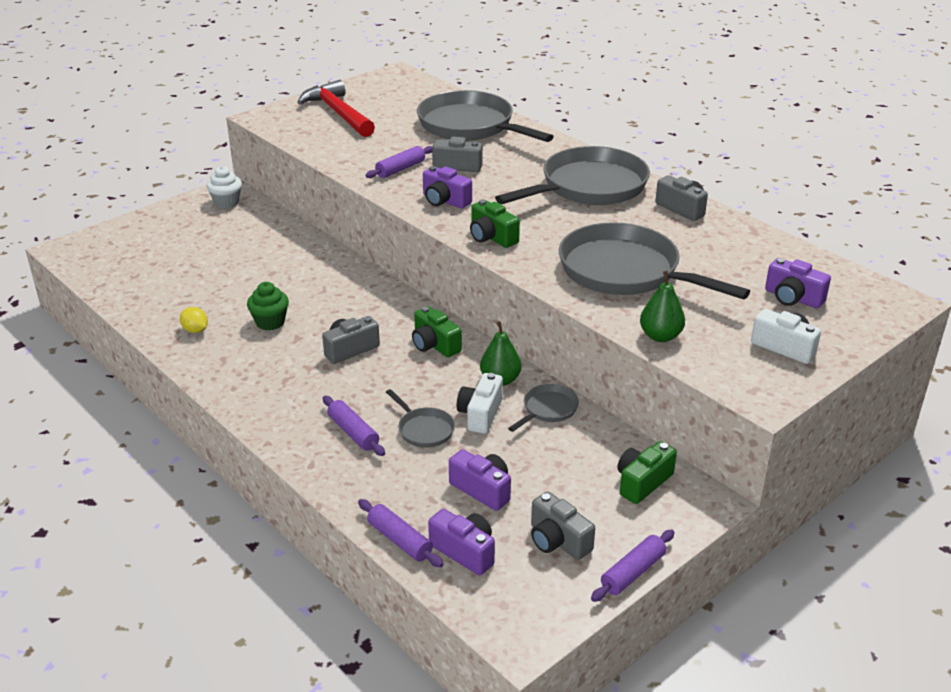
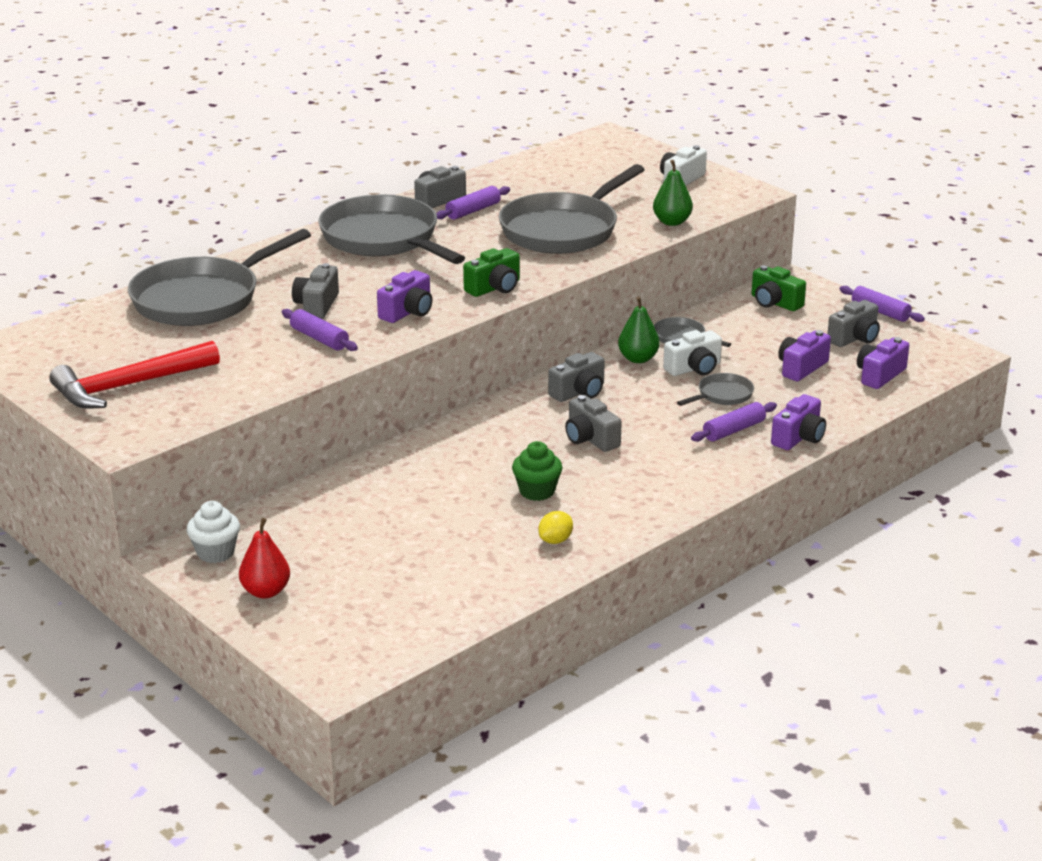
camera: 90 degrees left, 5 degrees down
(174, 221) = (266, 591): none -> red pear
(399, 540) = (875, 403): purple rolling pin -> purple rolling pin (473, 211)
(434, 345) = (579, 392): green camera -> grey camera
(480, 414) = (694, 368): white camera -> white camera turned 45 degrees counterclockwise
(793, 298) = (604, 170): purple camera -> purple camera (799, 437)

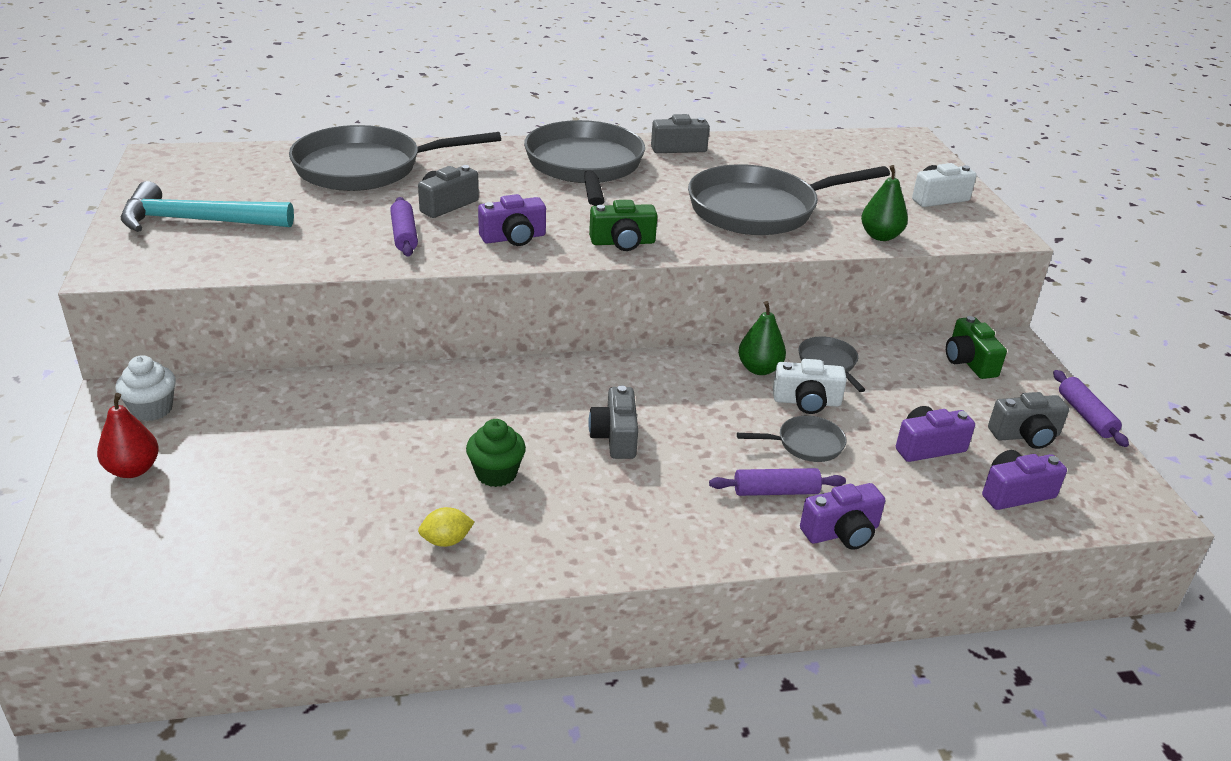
camera: 30 degrees right, 5 degrees up
(129, 386) = (197, 221): red hammer -> turquoise hammer
(473, 211) = (696, 166): purple rolling pin -> none
(579, 392) = (661, 381): grey camera -> none

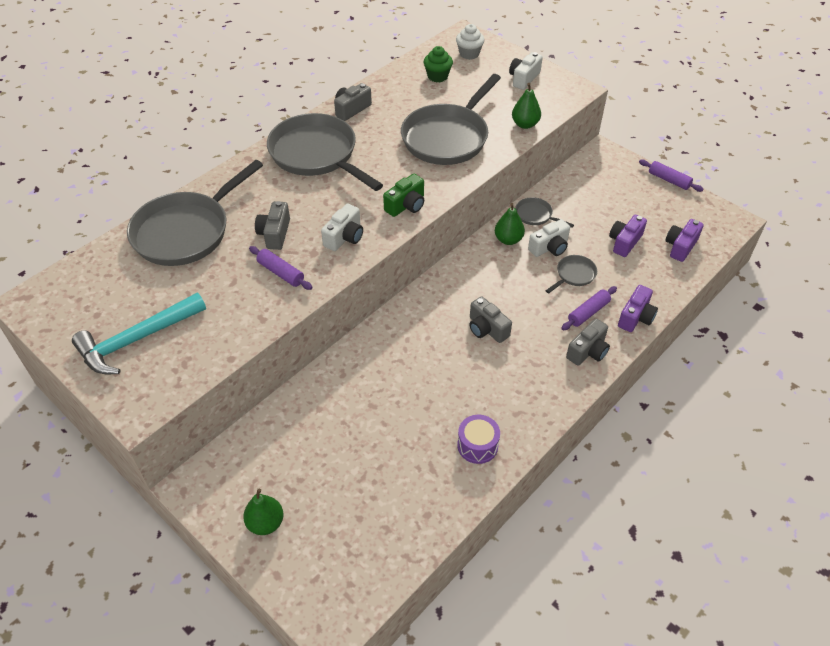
camera: 35 degrees left, 15 degrees up
(133, 469) = (265, 523): red pear -> green pear
(152, 409) = (222, 479): white cupcake -> white cupcake (469, 54)
(446, 541) = (477, 445): yellow lemon -> purple drum
(496, 474) = (456, 390): green cupcake -> green cupcake (437, 76)
(513, 238) = (345, 237): purple camera -> white camera
(969, 362) = (594, 175): green camera -> none
(1025, 435) = (656, 208): grey camera -> grey camera (588, 351)

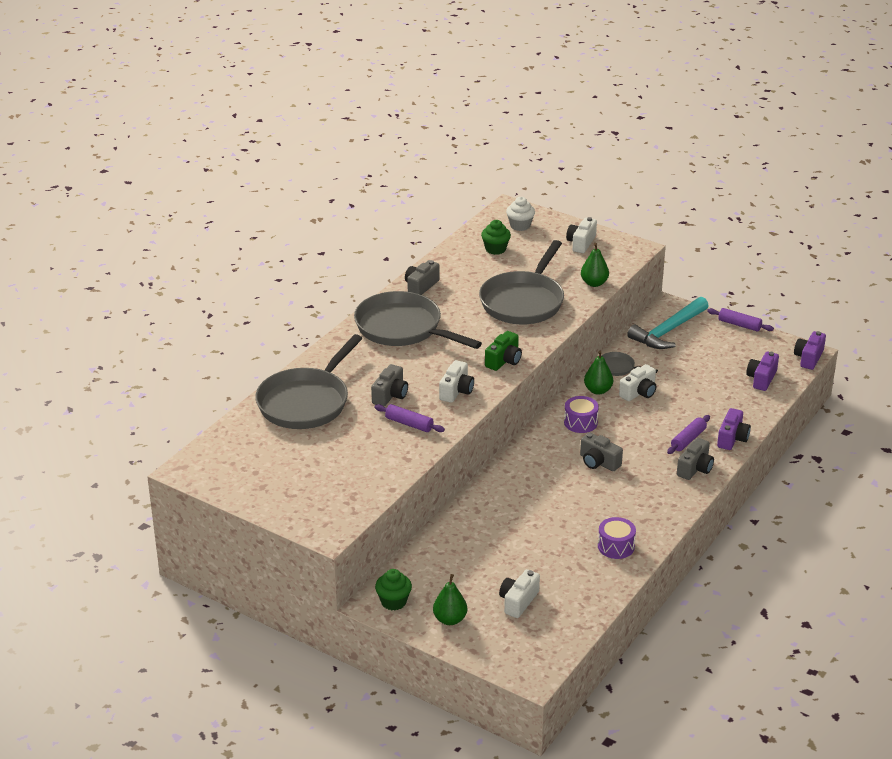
camera: 10 degrees left, 15 degrees down
(137, 340) = (302, 485): turquoise hammer -> turquoise hammer (668, 331)
(213, 487) = (393, 602): none -> green cupcake
(275, 234) = (390, 395): grey camera -> grey camera turned 150 degrees counterclockwise
(349, 508) = (518, 601): none -> white camera
(480, 276) = (580, 422): none -> purple drum
(574, 275) = (667, 412): grey pan -> none
(624, 242) = (708, 381): purple camera -> purple camera (808, 358)

